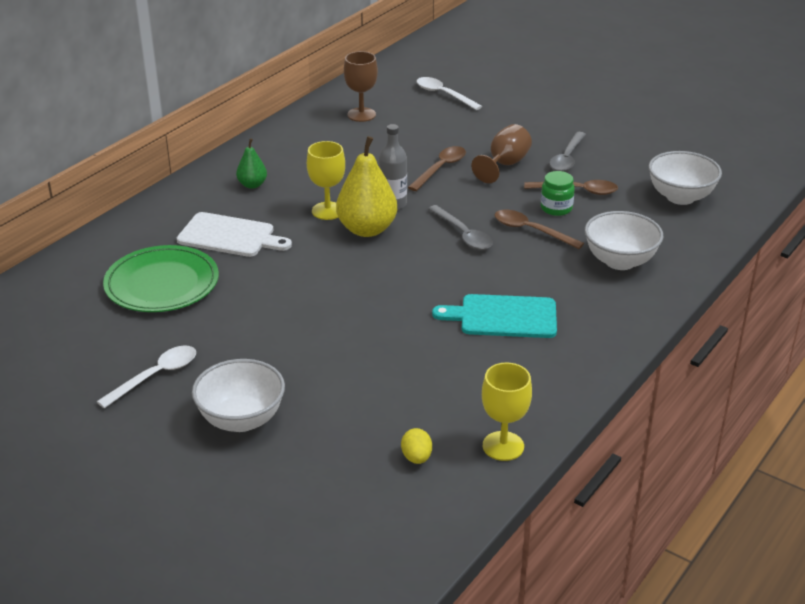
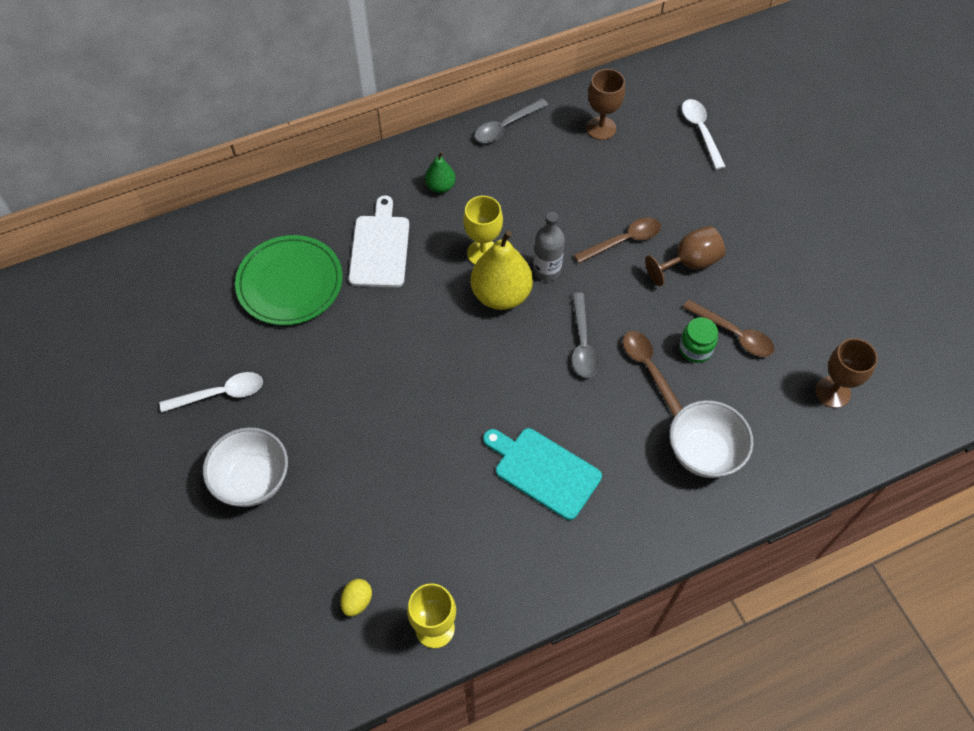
camera: 30 degrees right, 25 degrees up
(230, 236) = (380, 247): white cutting board -> white cutting board turned 135 degrees counterclockwise
(567, 158) = (758, 281): grey spoon -> grey spoon (506, 126)
(680, 197) = (832, 392): white bowl -> brown goblet

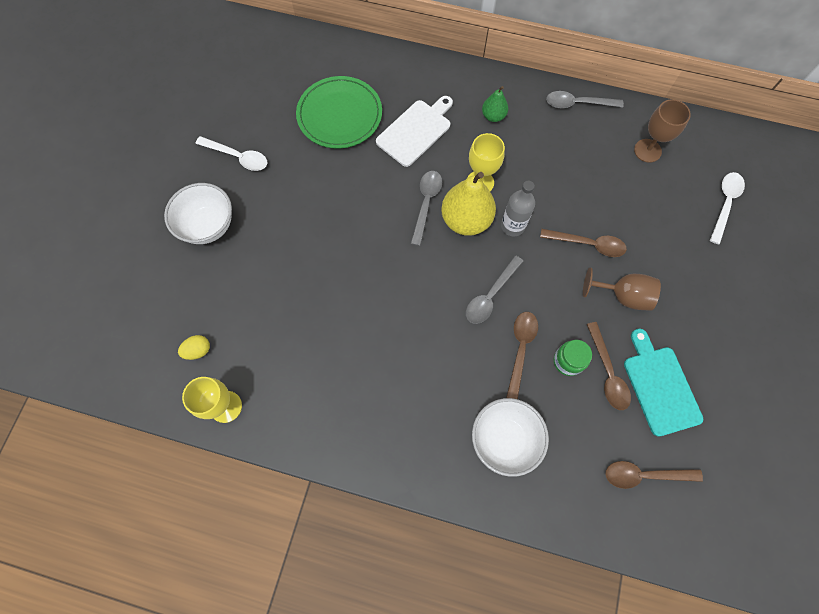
camera: 40 degrees right, 10 degrees up
(451, 306) = (426, 204): none -> grey spoon
(543, 471) = (384, 362): turquoise cutting board -> turquoise cutting board (660, 386)
(832, 392) = (644, 475): brown goblet -> brown spoon

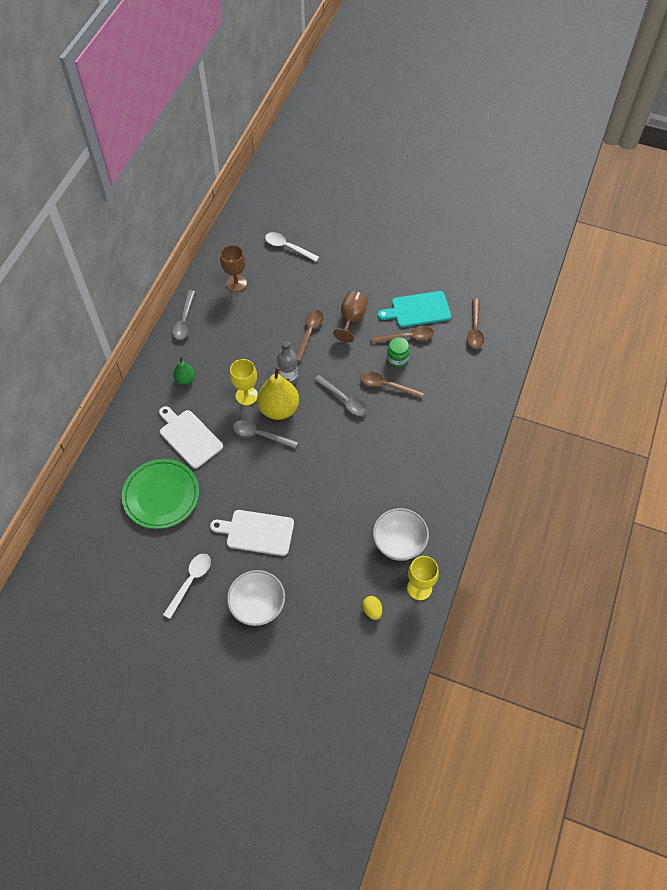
camera: 85 degrees left, 10 degrees down
(297, 214) = (257, 532): none -> white cutting board
(504, 439) = (450, 403): white bowl -> white bowl (399, 543)

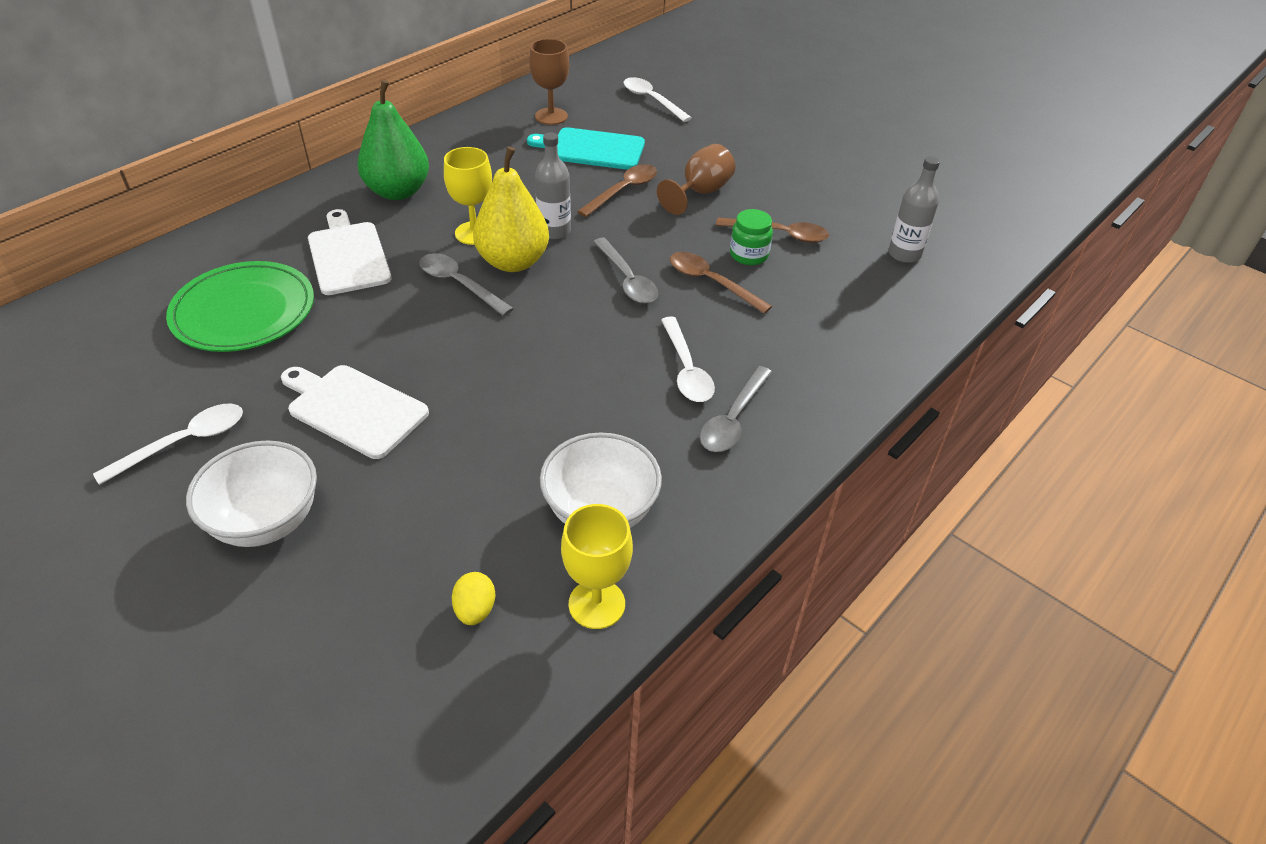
camera: 20 degrees right, 15 degrees down
(185, 320) = (449, 133): grey spoon -> grey spoon (733, 419)
(185, 379) = (398, 191): green pear -> green pear, size x1.89
(400, 448) = (686, 369): none -> white spoon
(418, 310) = (815, 208): turquoise cutting board -> turquoise cutting board (592, 149)
(475, 329) = (904, 254): brown spoon -> grey bottle

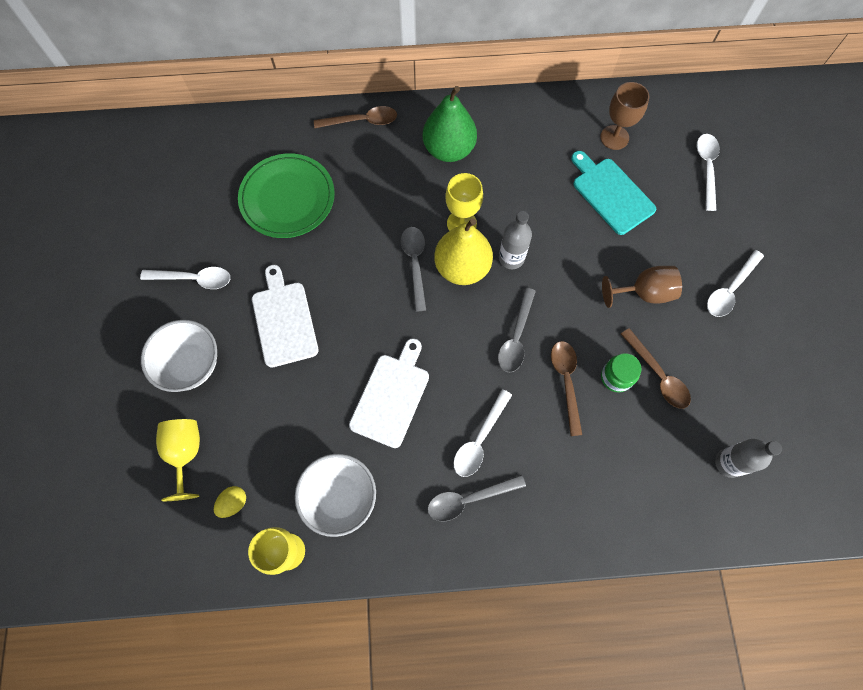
camera: 45 degrees right, 25 degrees up
(348, 255) = (375, 190): white cutting board -> white cutting board (391, 396)
(352, 610) = (185, 453): none -> yellow goblet
(623, 191) = (592, 252): brown spoon -> brown spoon (362, 121)
(763, 156) = (730, 289): none -> white spoon

